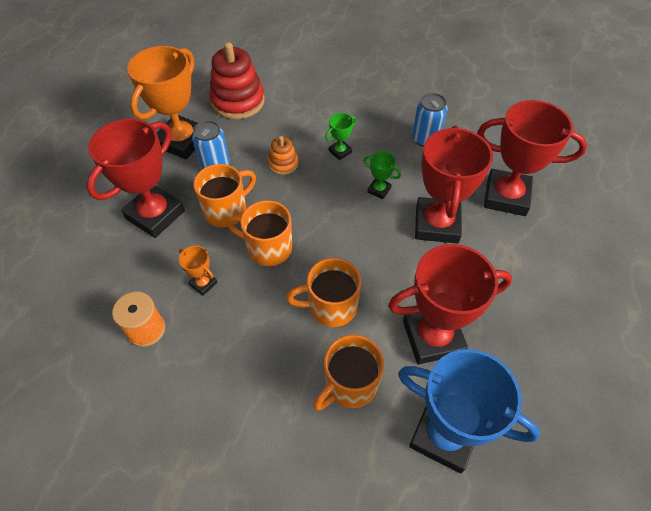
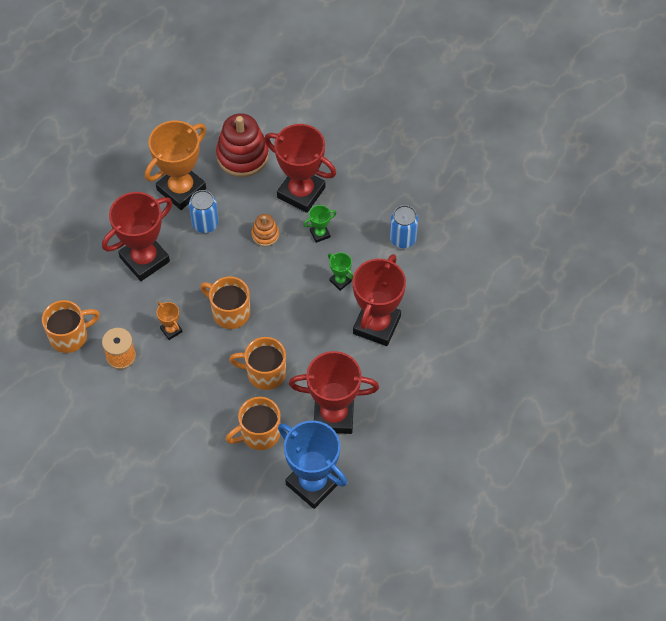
camera: 15 degrees right, 5 degrees up
(227, 210) = (205, 269): orange mug -> orange mug (70, 336)
(506, 196) = (448, 313): red trophy -> red trophy (301, 192)

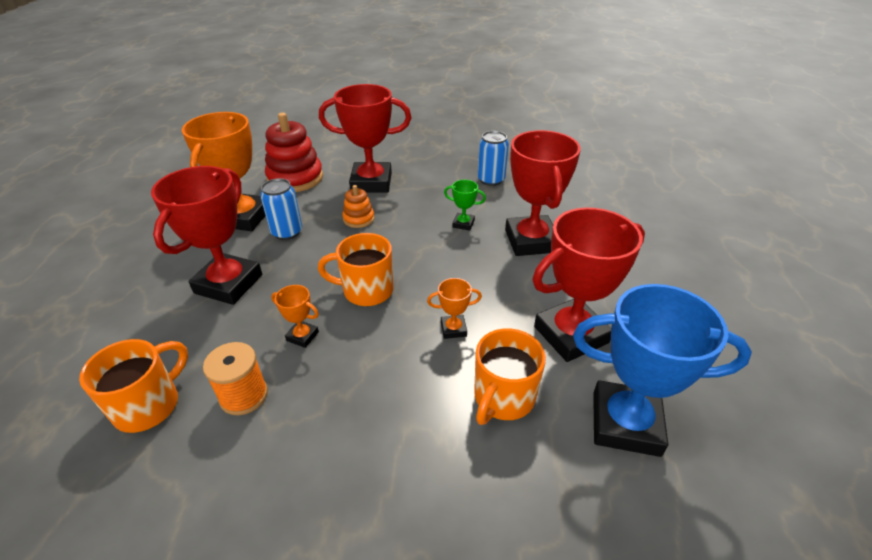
camera: 30 degrees left, 20 degrees down
(264, 373) = (453, 329): orange mug -> orange trophy
(320, 234) = (413, 201): green trophy -> none

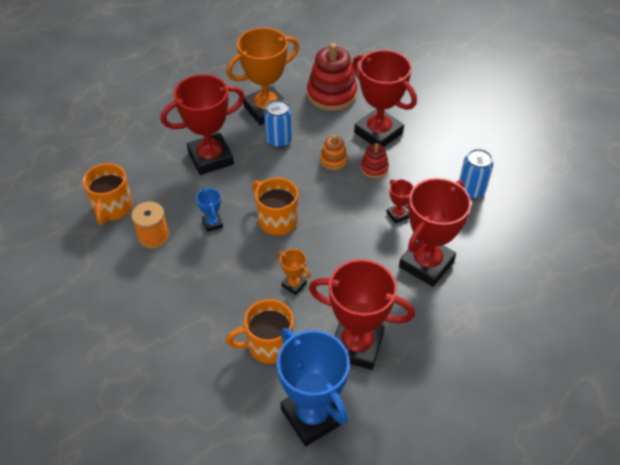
camera: 45 degrees right, 10 degrees up
(149, 405) = (112, 208): orange mug -> orange mug turned 105 degrees clockwise
(302, 336) = (212, 223): orange trophy -> blue trophy
(401, 205) = (374, 168): none -> red stacking toy
(463, 224) = (397, 215): green trophy -> red trophy

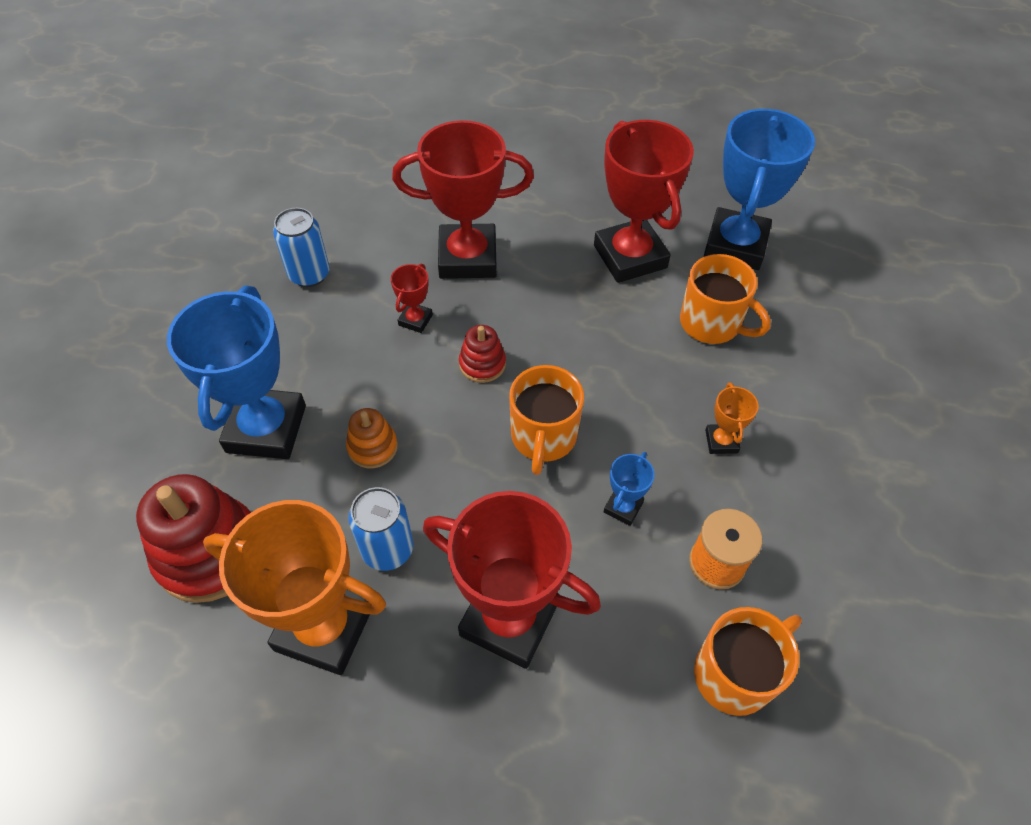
camera: 130 degrees left, 5 degrees up
(294, 284) = (617, 352): orange trophy -> orange trophy (721, 441)
(374, 168) = (349, 390): red stacking toy -> red stacking toy (482, 364)
(378, 133) = (266, 429): red trophy -> blue trophy

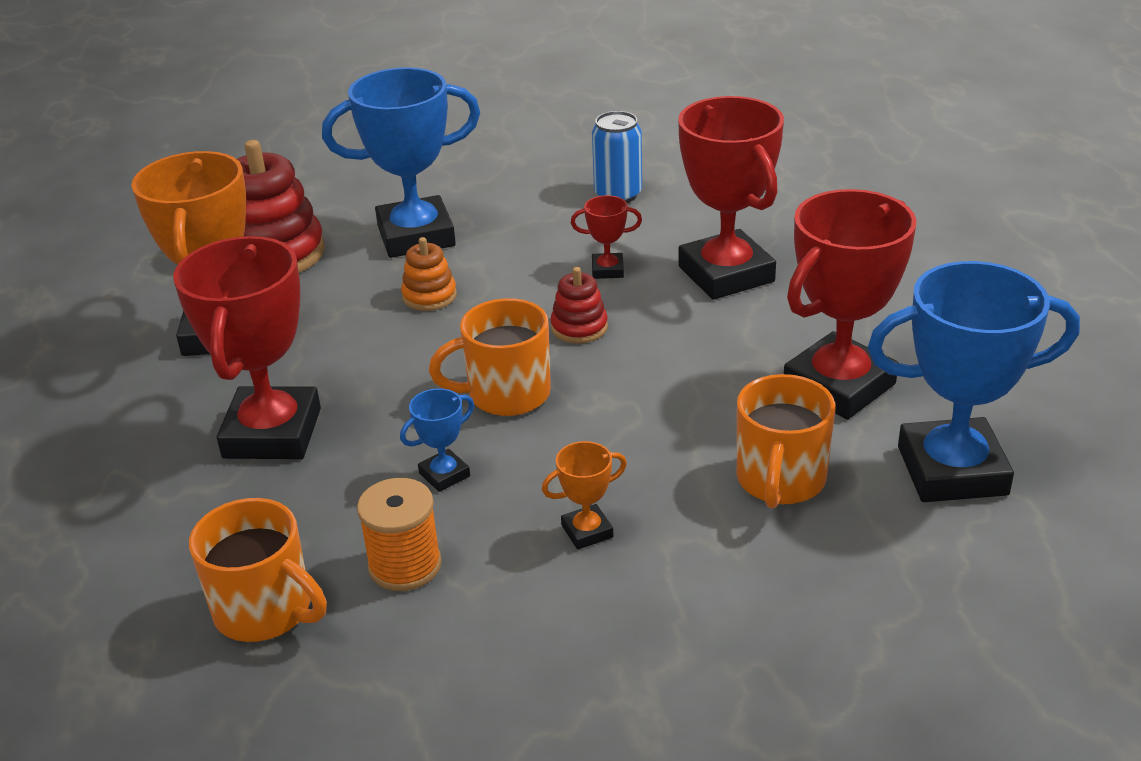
camera: 70 degrees right, 20 degrees down
(387, 549) = (319, 340): blue can -> none
(623, 507) = (444, 475): blue trophy -> blue trophy turned 45 degrees counterclockwise

